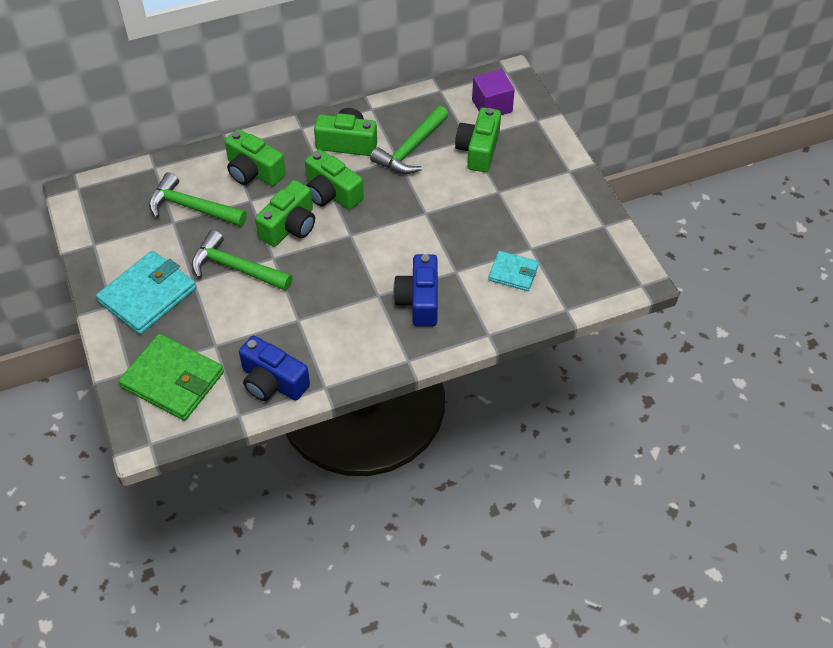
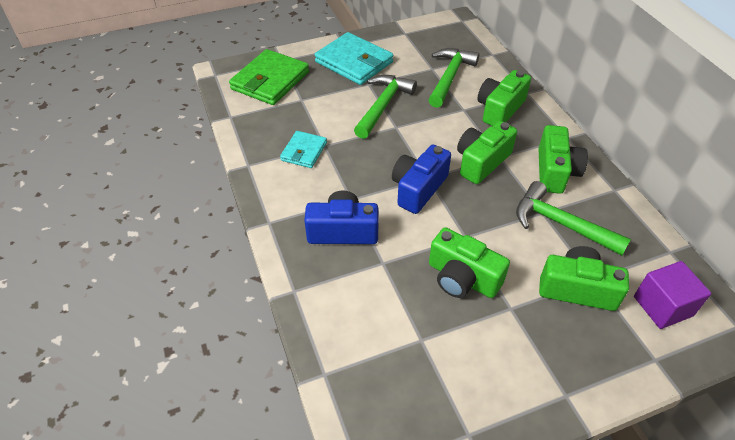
camera: 90 degrees right, 5 degrees down
(273, 382) = (259, 133): blue camera -> blue camera (418, 189)
(290, 226) = (434, 135): green camera -> green camera (462, 278)
(513, 273) = (381, 318): turquoise wallet -> turquoise wallet (304, 151)

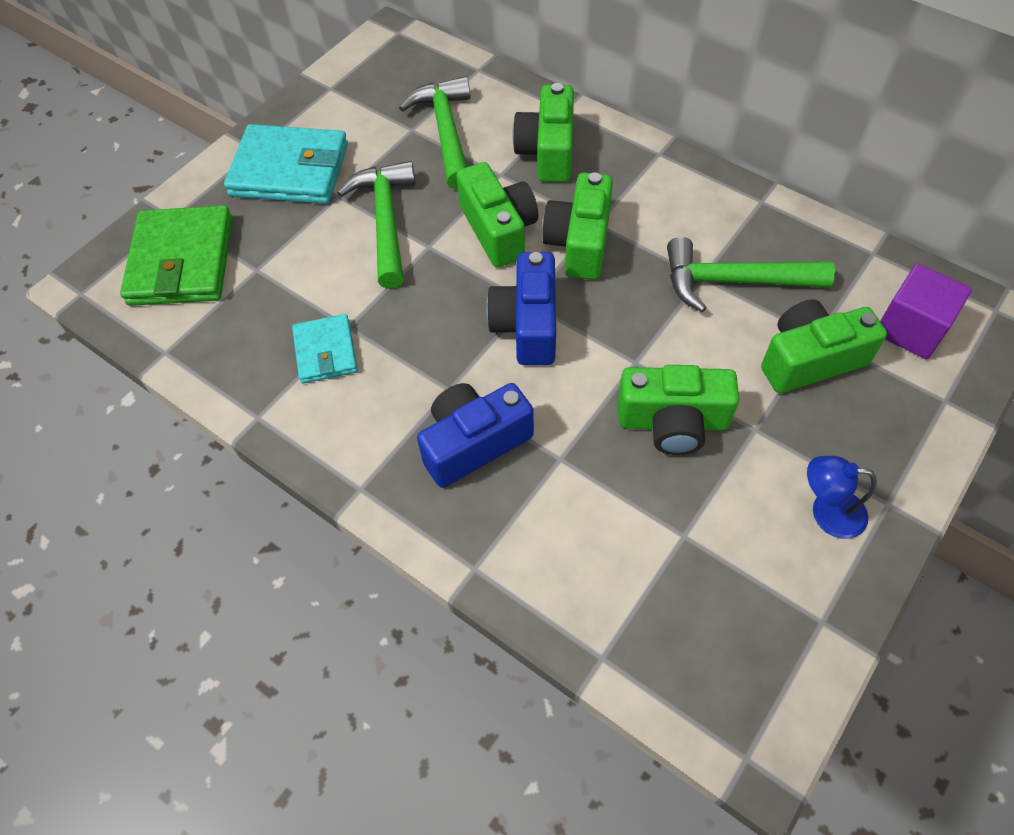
camera: 30 degrees left, 10 degrees up
(520, 377) = (827, 512): none -> blue lamp
(555, 171) = (678, 210): green camera -> green camera (498, 230)

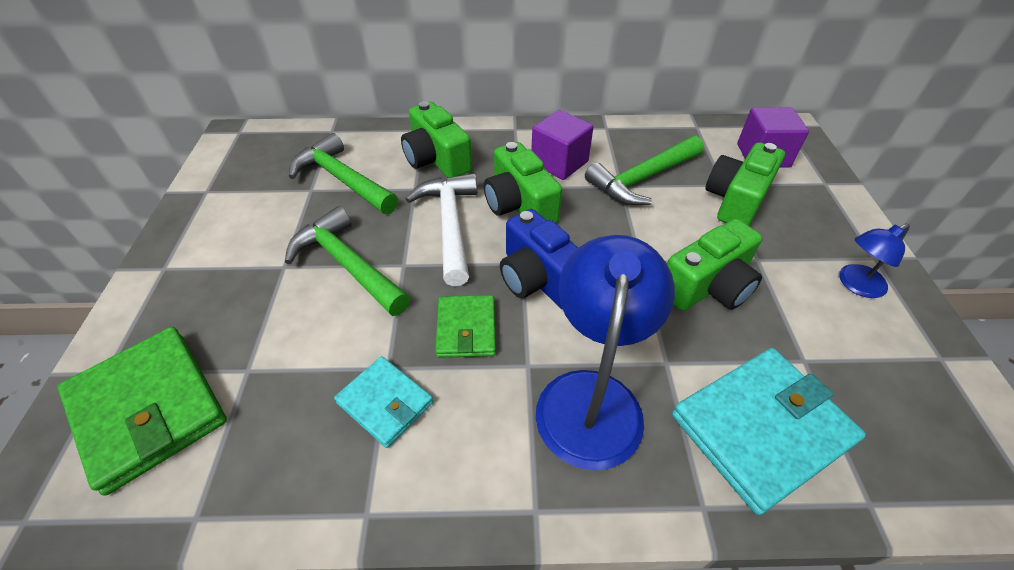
camera: 40 degrees left, 10 degrees down
(289, 170) = (215, 268): turquoise wallet -> turquoise wallet (761, 429)
(429, 331) = (466, 329): none -> green wallet
(474, 443) = (592, 396): blue camera -> blue lamp
(498, 230) = (450, 225): green camera -> white hammer
(665, 217) = (559, 162): none -> purple cube

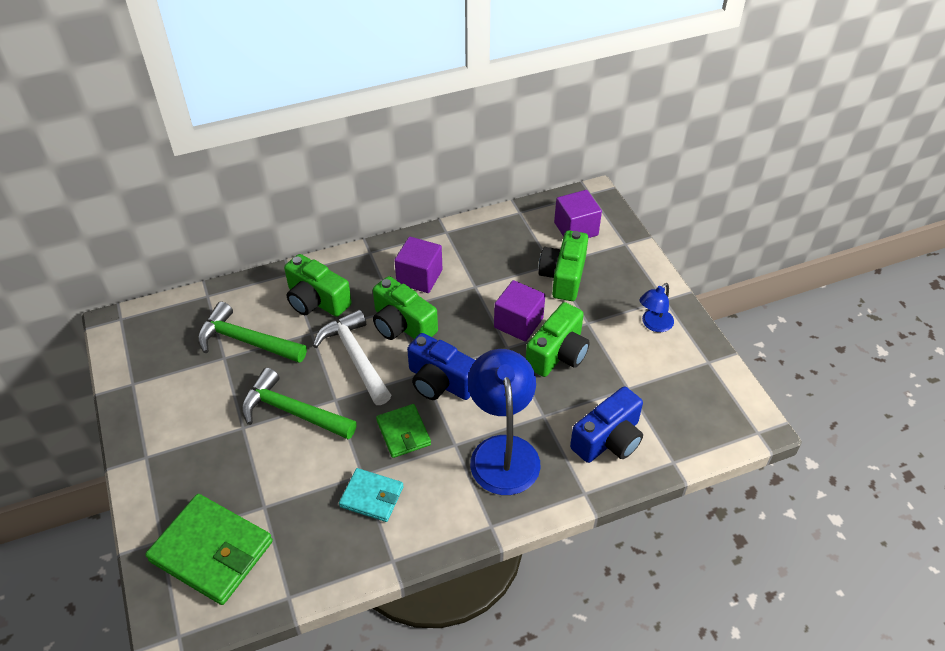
camera: 20 degrees left, 0 degrees up
(642, 178) = (489, 275): green hammer -> none
(663, 237) = (518, 323): none -> purple cube
(761, 429) = (608, 439): turquoise wallet -> blue camera

